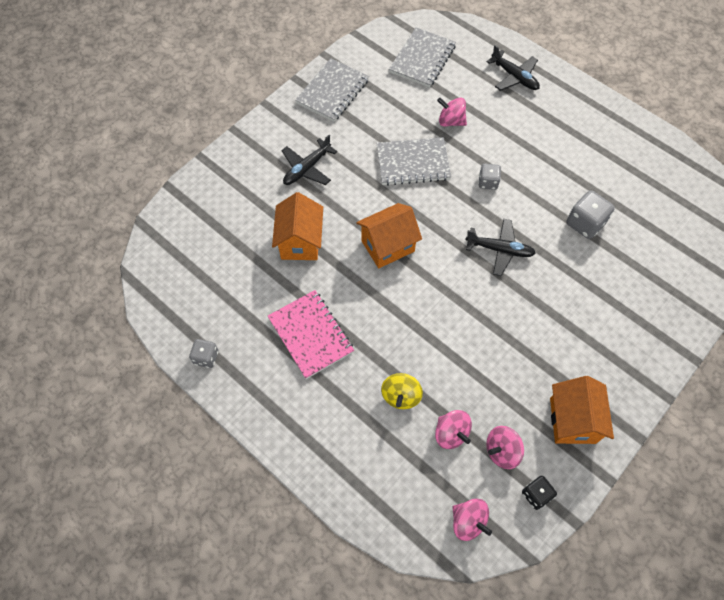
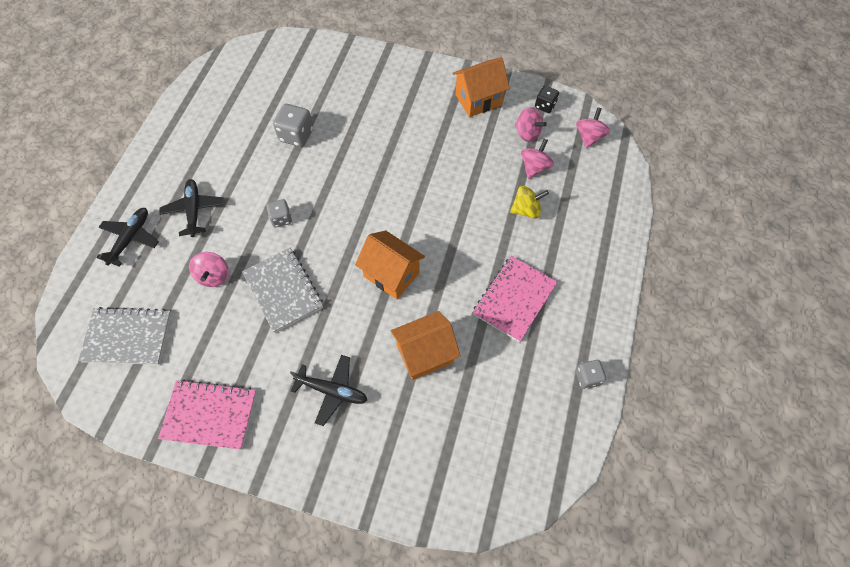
camera: 115 degrees left, 0 degrees up
(332, 91) = (210, 415): grey notebook -> pink notebook
(500, 250) = (352, 187): black plane -> black plane (194, 210)

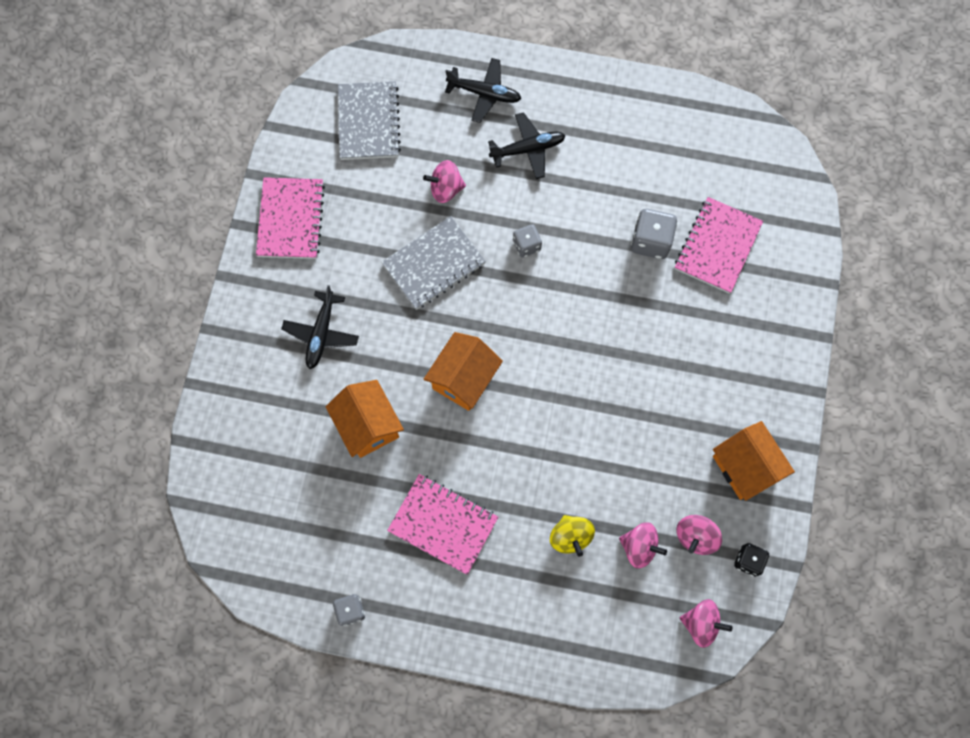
camera: 85 degrees right, 10 degrees up
(309, 96) = (717, 246): none -> pink notebook

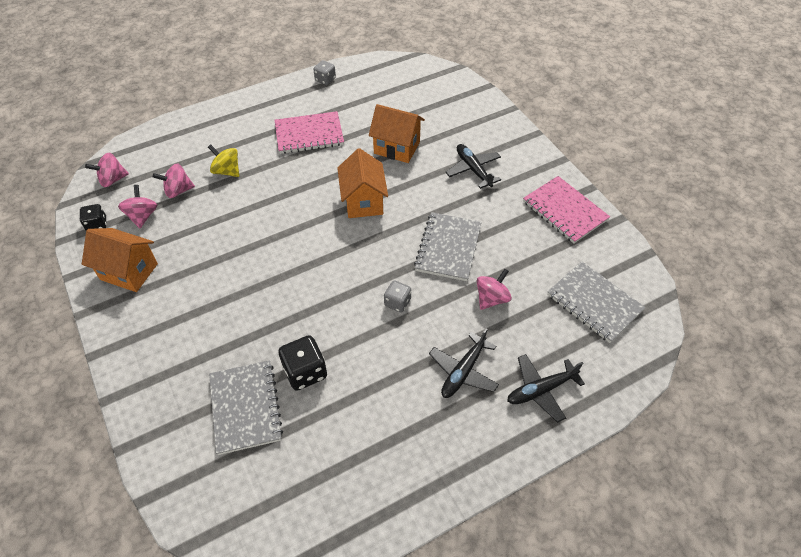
camera: 140 degrees right, 20 degrees down
(651, 241) = (305, 372): grey dice -> black dice
(717, 246) = (245, 408): pink notebook -> grey notebook

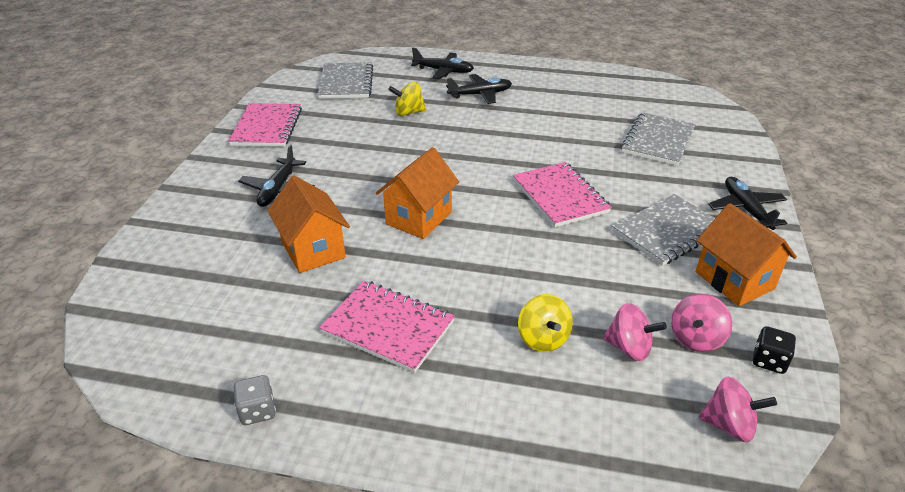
camera: 140 degrees left, 15 degrees down
(135, 353) = (746, 209): none -> black plane
(287, 277) = (559, 196): none -> pink notebook
(305, 372) = (595, 138): black dice -> none
(397, 302) = (481, 140): grey dice -> none
(448, 248) = (394, 150): grey notebook -> grey notebook (667, 231)
(491, 298) = (408, 112): pink spinning top -> yellow spinning top

